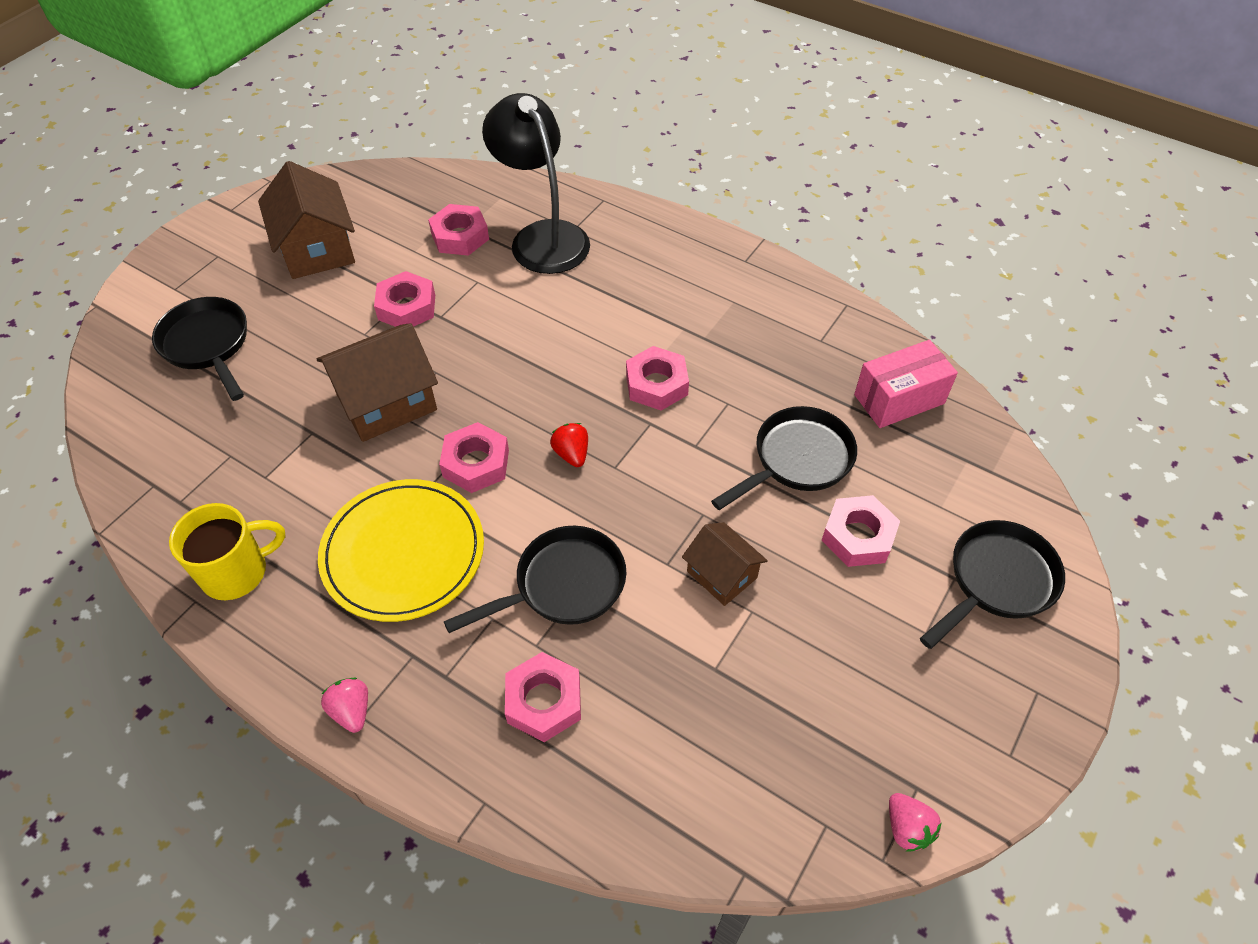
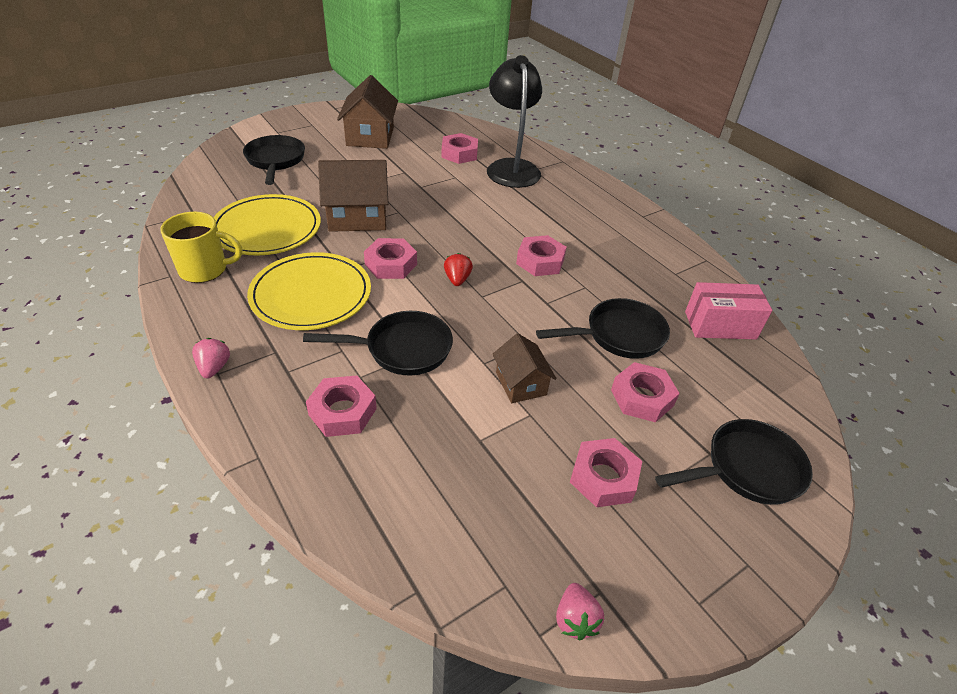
camera: 20 degrees right, 10 degrees down
(276, 470) = (267, 229): none -> yellow plate
(407, 307) = (403, 176): pink nut -> pink nut (603, 477)

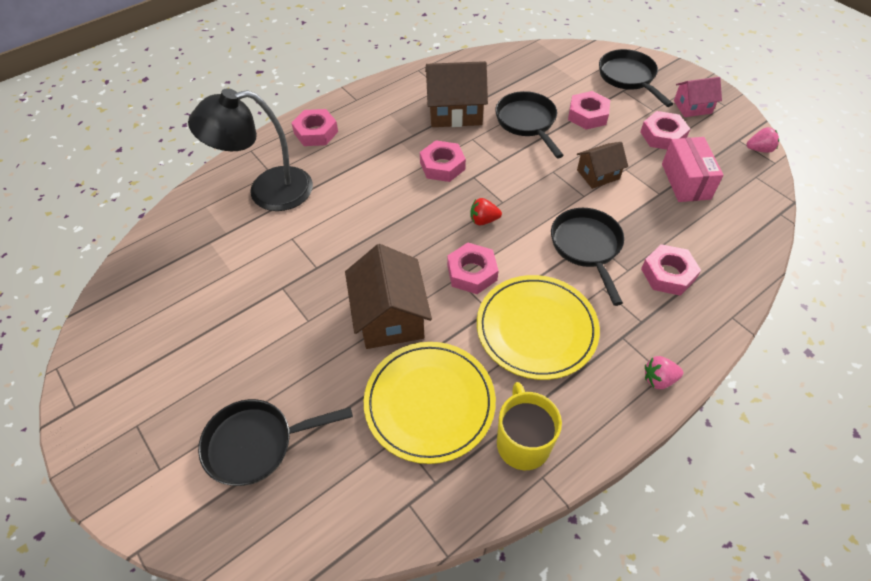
camera: 90 degrees left, 10 degrees up
(370, 136) = (182, 340): brown house -> brown house (455, 111)
(459, 154) = (233, 239): pink nut -> pink nut (316, 132)
(684, 544) = (692, 107): none -> pink house
(720, 325) = (499, 72): pink box -> pink box (685, 181)

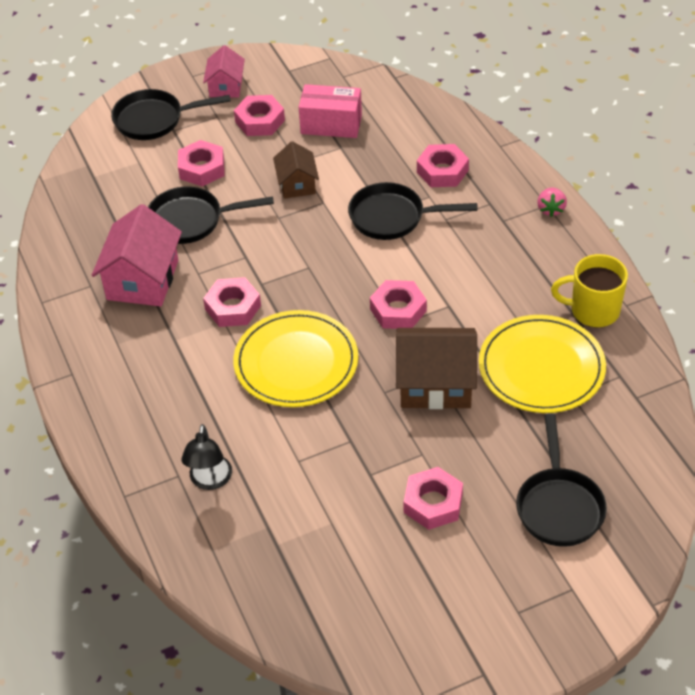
camera: 75 degrees left, 5 degrees down
(267, 191) = (210, 481): black lamp -> black lamp, size x0.53
(316, 132) = (119, 422): pink nut -> pink nut (433, 503)
(455, 111) = (142, 280): brown house -> pink house
(483, 220) = (329, 287): red strawberry -> none
(536, 328) = (479, 276): yellow plate -> yellow plate (296, 362)
(759, 149) = (308, 61): pink strawberry -> none

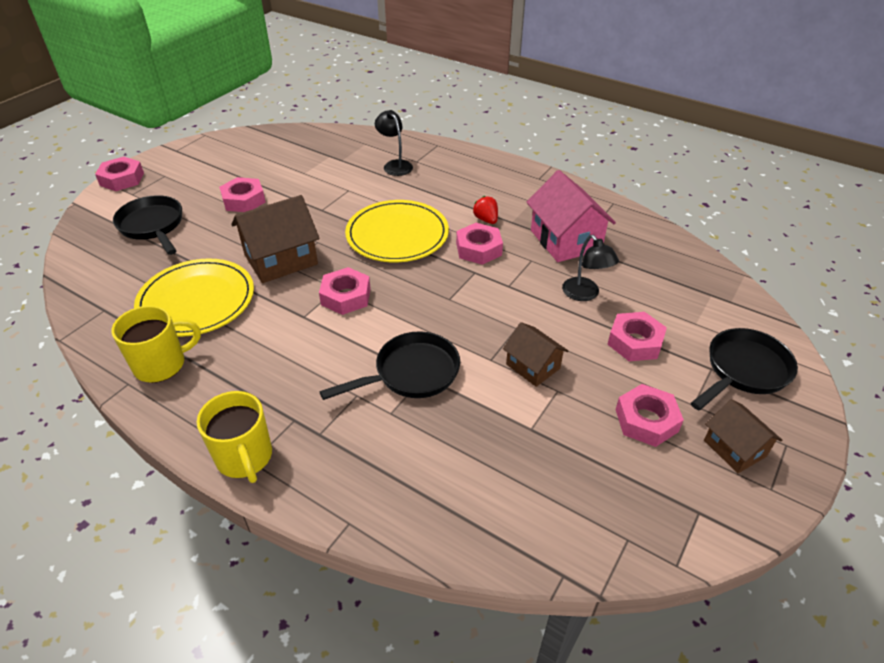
camera: 145 degrees right, 5 degrees down
(190, 340) = (486, 220): none -> red strawberry
(191, 220) = (585, 294): black pan -> black lamp
(226, 86) = (734, 448): pink house -> brown house
(331, 124) = (569, 454): pink box -> none
(442, 171) = (397, 451): pink nut -> pink nut (122, 179)
(551, 209) = (244, 457): pink strawberry -> yellow mug

